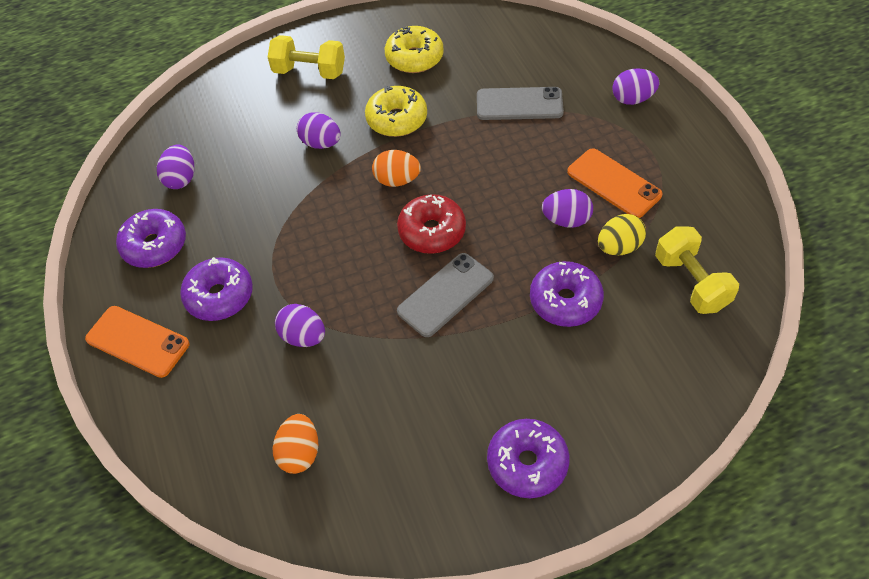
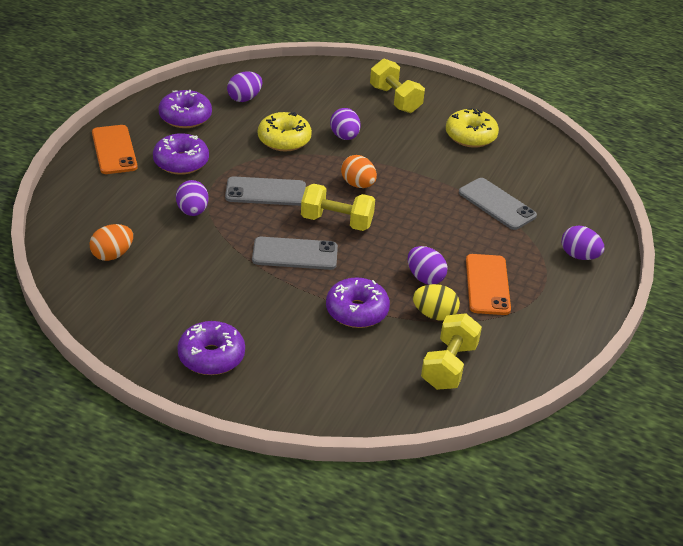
camera: 40 degrees right, 15 degrees down
(336, 257) = (265, 192): none -> grey phone
(397, 119) = (407, 157): yellow donut -> yellow donut (284, 140)
(432, 231) = (337, 221): red donut -> yellow dumbbell

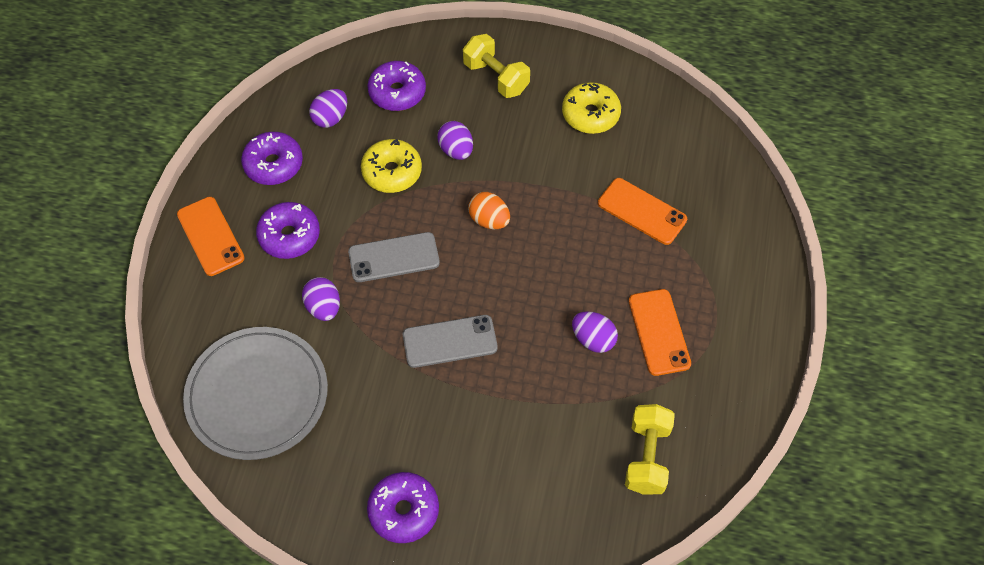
camera: 10 degrees left, 20 degrees up
(112, 255) = (257, 395): orange egg -> grey plate
(337, 221) = (481, 282): yellow dumbbell -> none
(357, 311) = (535, 406): purple donut -> purple donut (397, 92)
(434, 315) = (615, 389): yellow egg -> none
(497, 204) = (642, 211): grey phone -> orange phone
(579, 256) = (742, 265): purple egg -> none

